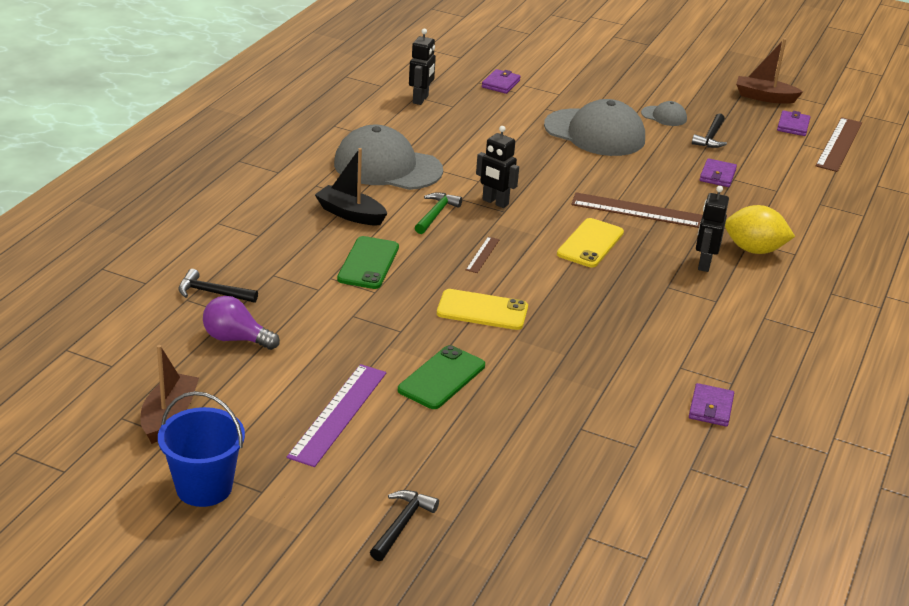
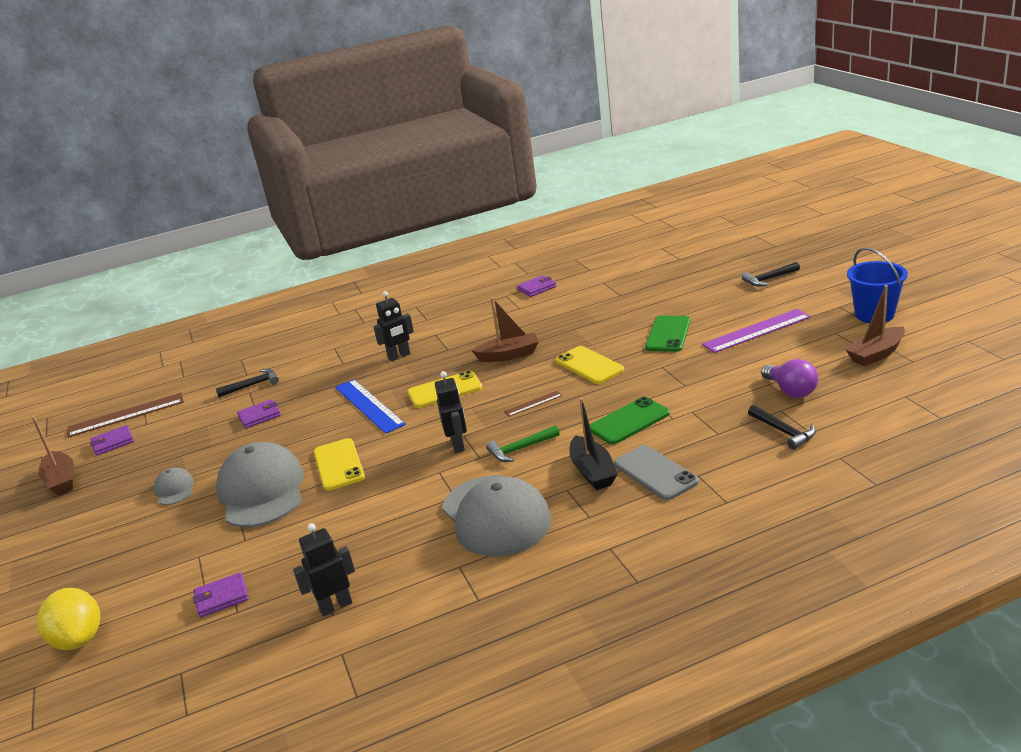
camera: 130 degrees left, 5 degrees down
(296, 227) = (655, 473): none -> grey phone
(441, 378) = (668, 334): green phone -> green phone turned 60 degrees counterclockwise
(569, 163) = (339, 464): none -> yellow phone
(588, 298) = (509, 355): none -> brown boat
(636, 210) = (369, 405): brown ruler -> blue ruler
(711, 137) = (190, 453): black hammer -> black hammer (252, 385)
(754, 250) = (352, 356): yellow lemon -> yellow lemon (79, 639)

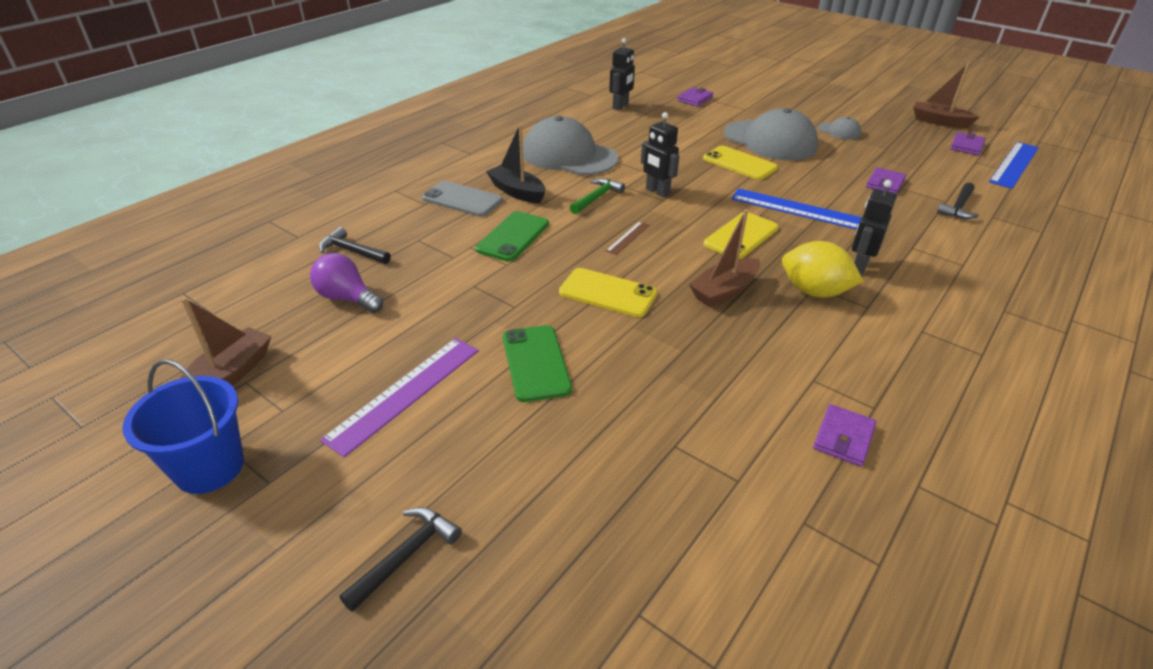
camera: 145 degrees right, 10 degrees up
(79, 639) = (744, 77): yellow lemon -> yellow lemon (814, 291)
(126, 415) = (1014, 164): brown ruler -> blue ruler

